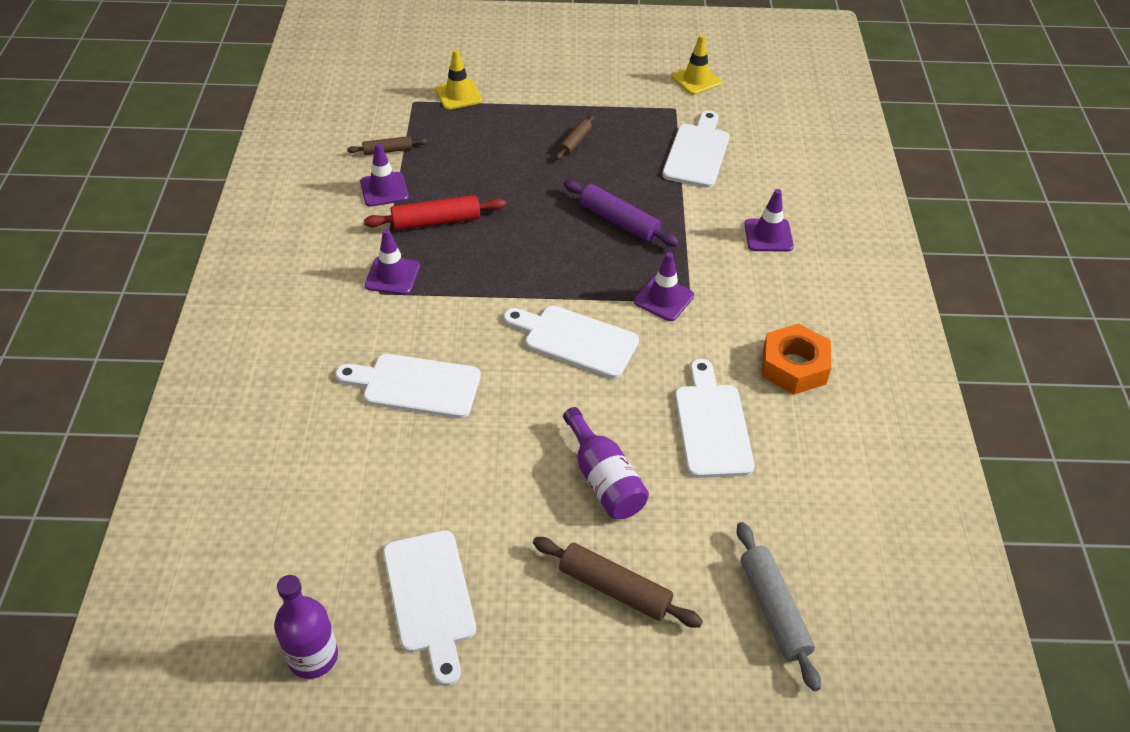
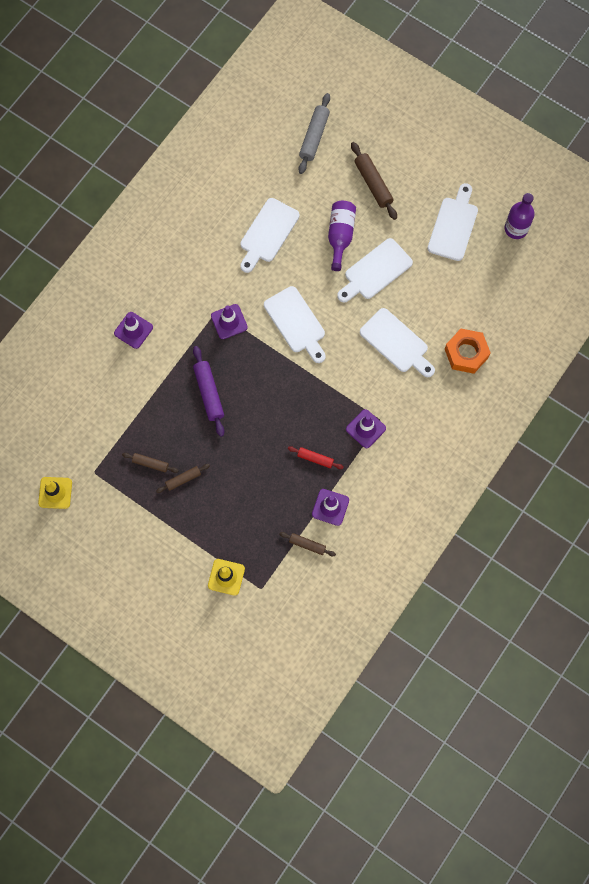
camera: 145 degrees left, 25 degrees up
(436, 221) = (315, 459): red rolling pin -> red rolling pin, size x0.60
(623, 138) = (150, 464): none -> brown rolling pin
(697, 153) = (115, 422): white cutting board -> white cutting board (375, 271)
(794, 366) = (199, 240): orange nut -> orange nut (466, 353)

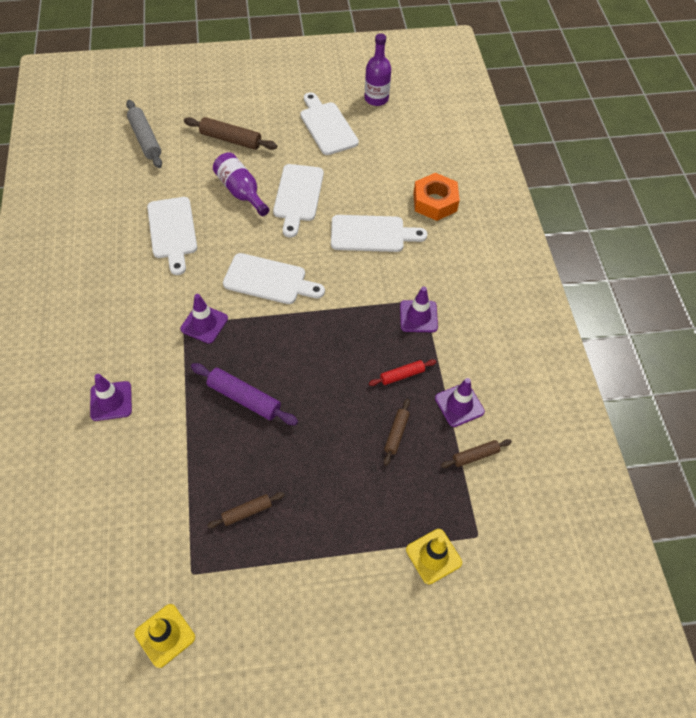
camera: 45 degrees left, 15 degrees down
(183, 479) = (296, 498): brown rolling pin -> brown rolling pin (396, 434)

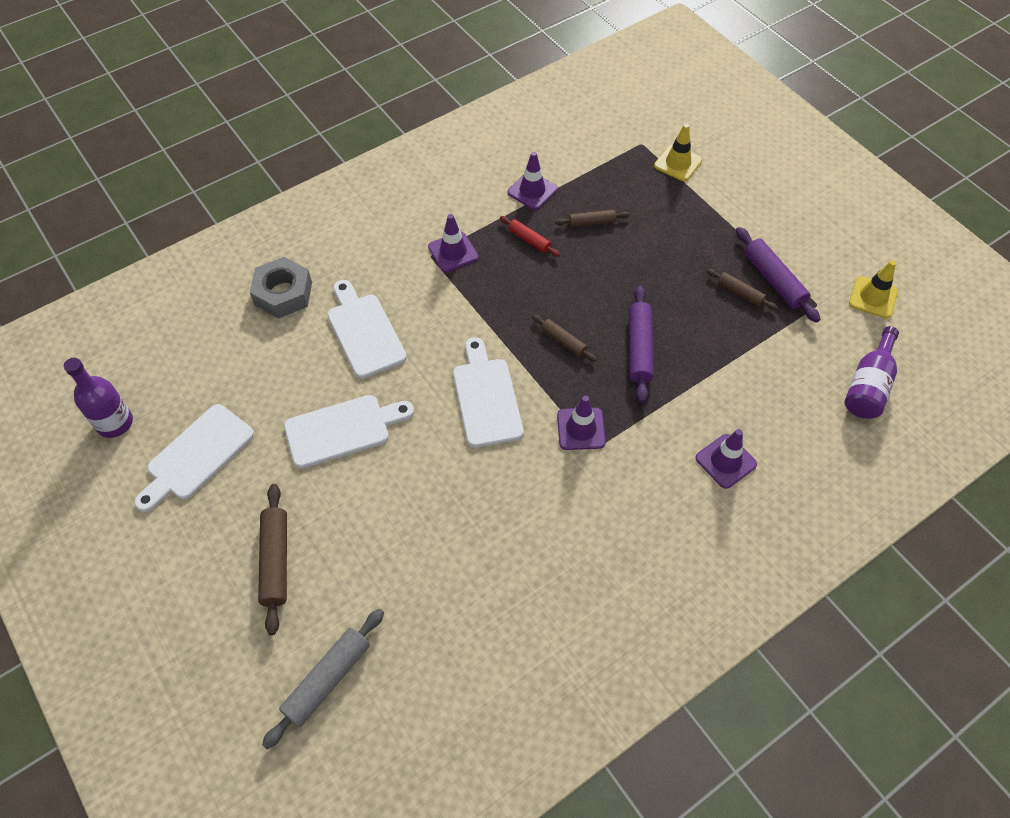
camera: 115 degrees left, 0 degrees up
(172, 231) = (475, 538): white cutting board -> none
(241, 191) = (367, 496): purple bottle -> purple bottle (868, 385)
(242, 552) = (773, 280): none -> purple rolling pin
(435, 202) = (283, 293): orange nut -> grey nut
(475, 456) = (574, 166): brown rolling pin -> brown rolling pin (563, 341)

